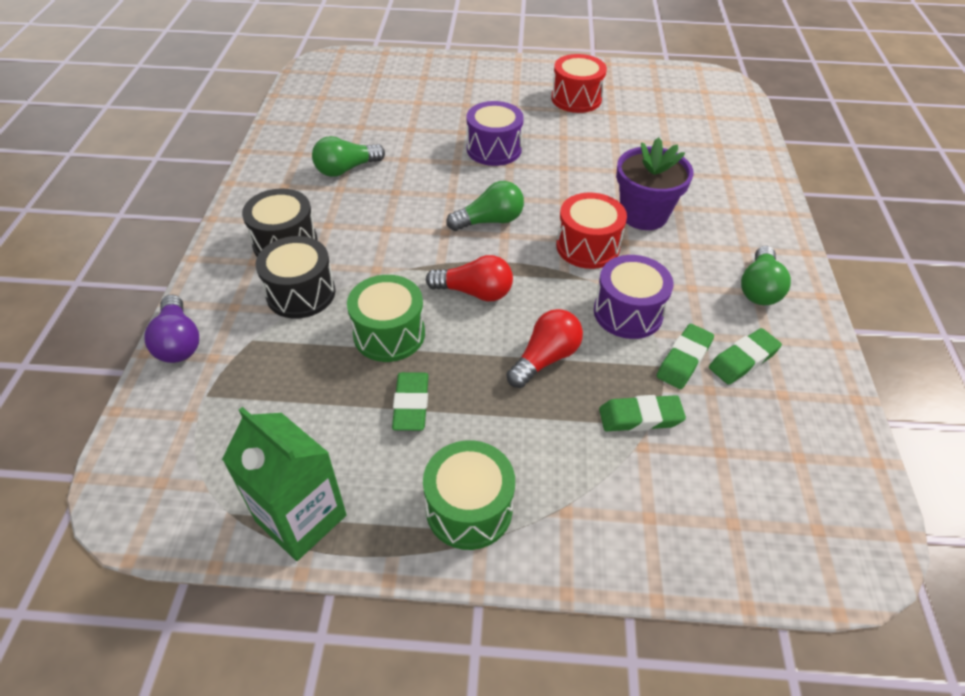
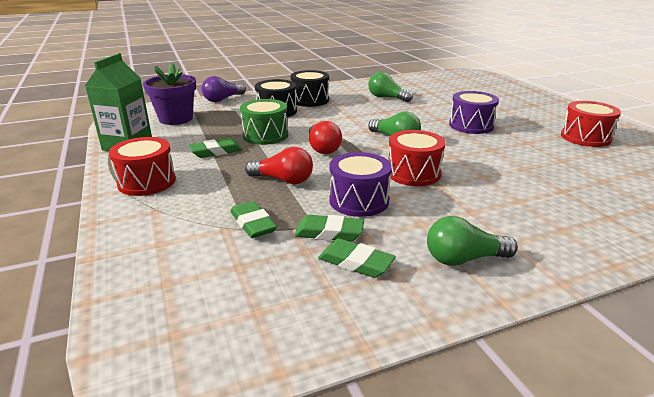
camera: 65 degrees right, 20 degrees down
(469, 508) = (147, 182): green drum -> red drum
(643, 214) = (484, 187): purple flower pot -> purple flower pot (176, 119)

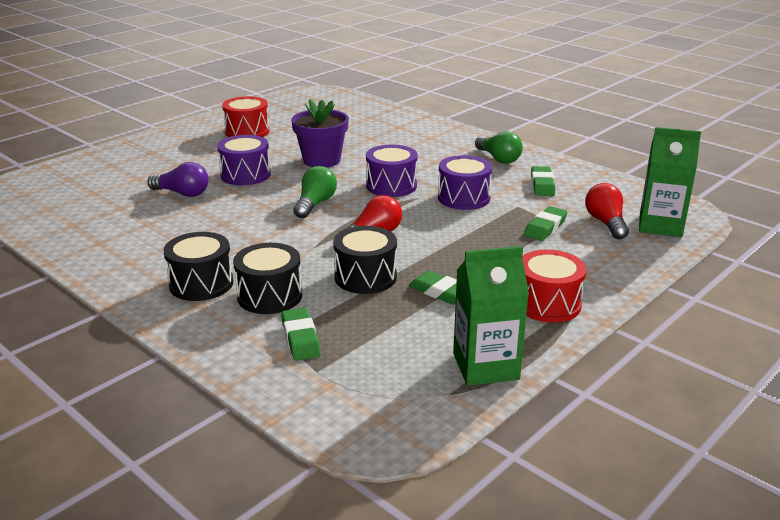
camera: 115 degrees left, 0 degrees up
(164, 310) = (660, 225): none -> green carton
(176, 119) = (362, 373): purple flower pot -> purple flower pot (321, 160)
(222, 99) = (238, 366): purple light bulb -> purple light bulb (182, 193)
(265, 135) = (365, 277): green drum -> black drum
(283, 180) = (464, 235): red light bulb -> red light bulb (606, 223)
(329, 233) = (521, 199): green eraser -> green eraser (300, 338)
(387, 98) = (161, 231): green light bulb -> none
(413, 173) = (391, 186): red drum -> purple drum

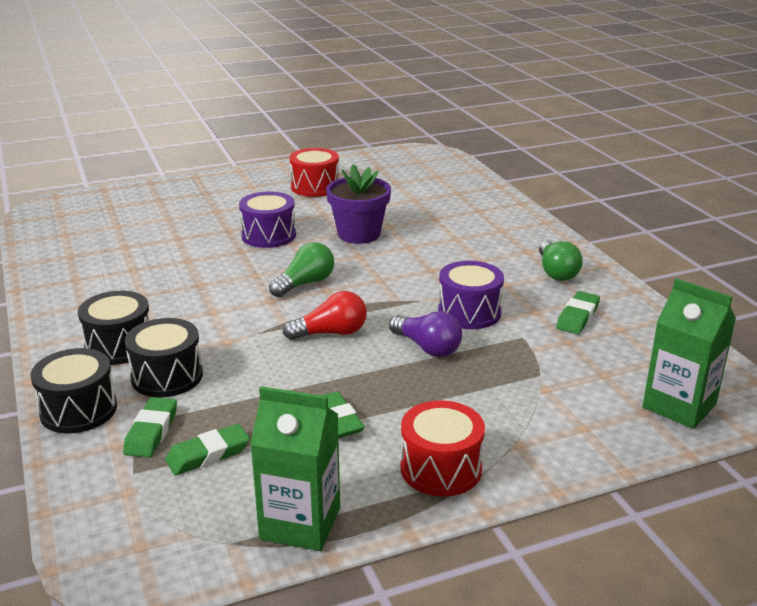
camera: 25 degrees right, 0 degrees up
(182, 193) = (192, 243): purple light bulb -> purple light bulb (427, 347)
(365, 277) = (277, 381): black drum -> black drum (78, 410)
(391, 186) = (403, 280): purple drum -> none
(545, 227) = (529, 372): green eraser -> green eraser (208, 454)
(606, 223) = (610, 385): red light bulb -> none

